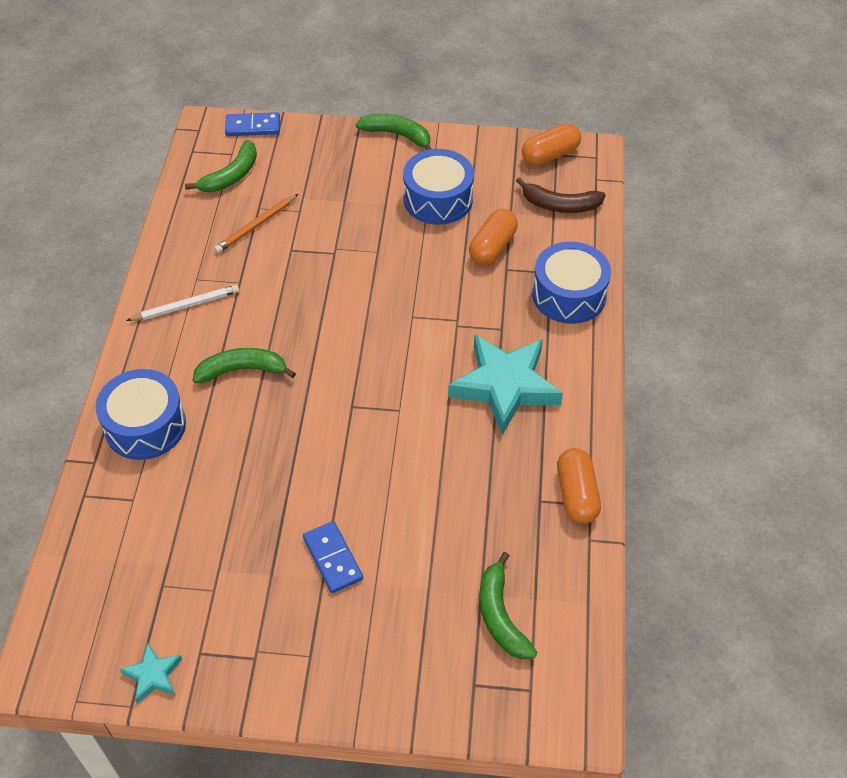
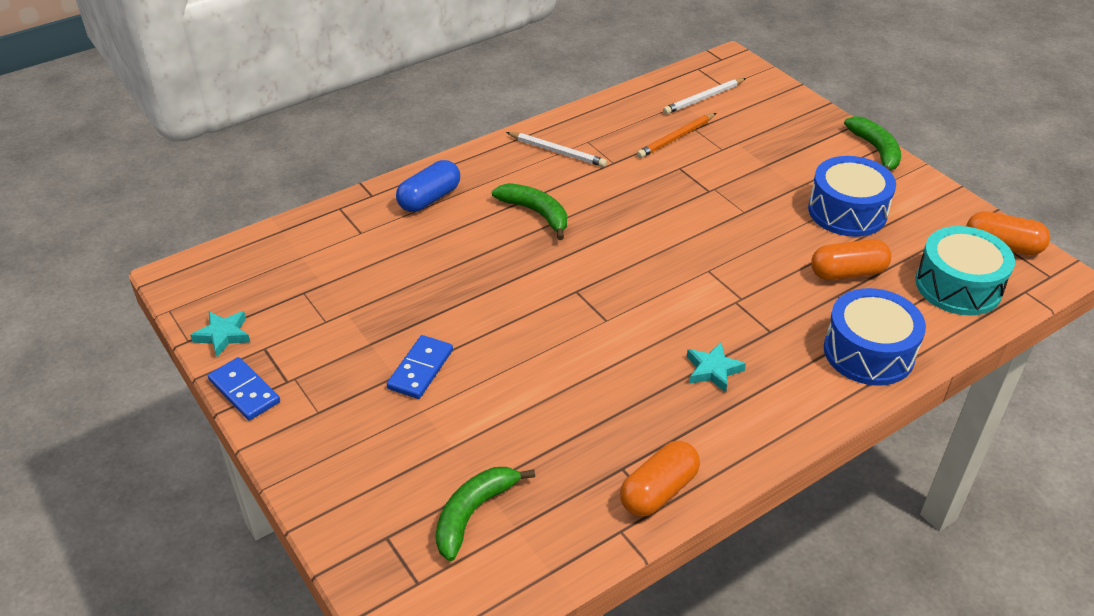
camera: 50 degrees right, 10 degrees down
(145, 426) = (429, 199): blue drum -> blue capsule
(231, 176) = (703, 98): green banana -> white pencil
(253, 127) = (764, 79): blue domino -> blue domino (244, 391)
(256, 226) = (676, 138): orange pencil -> orange pencil turned 45 degrees counterclockwise
(505, 386) = (713, 370): turquoise star -> turquoise star, size x0.46
(560, 205) = (958, 286): brown banana -> turquoise drum

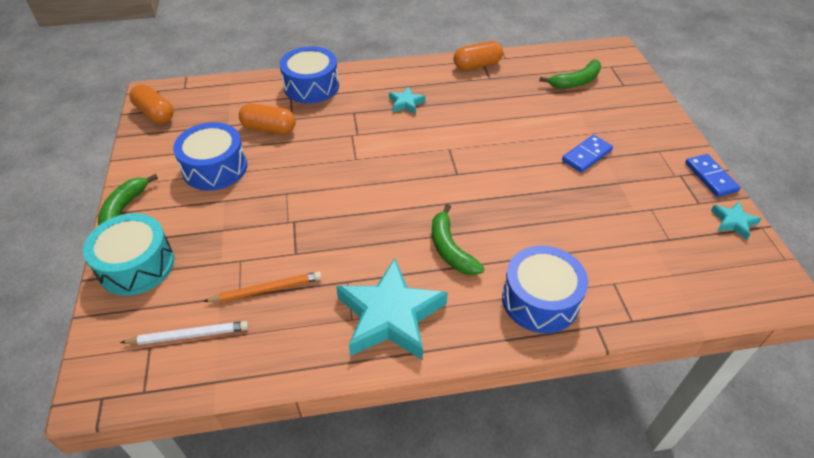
camera: 155 degrees left, 5 degrees up
(429, 199) = (540, 300): blue capsule -> blue drum
(557, 151) = (390, 315): white pencil -> turquoise star
(958, 286) = (216, 101): turquoise drum -> turquoise drum (136, 265)

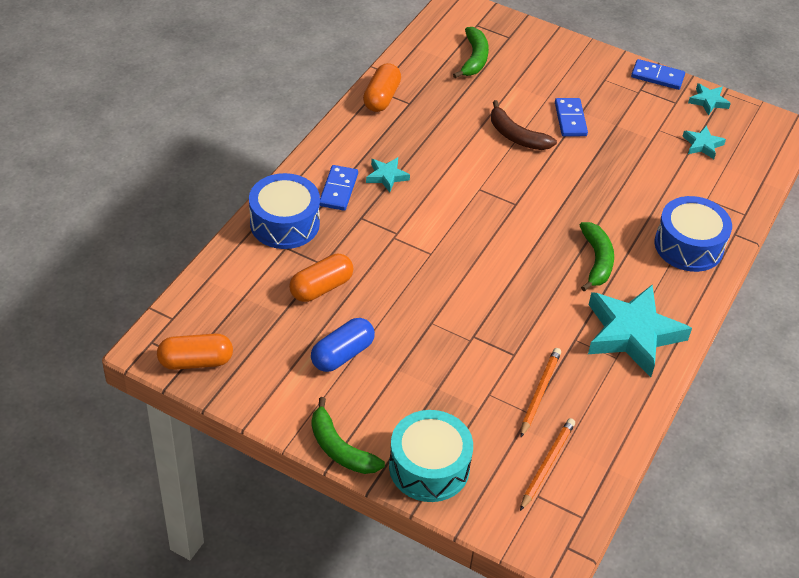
camera: 55 degrees left, 0 degrees up
(189, 335) = (547, 464): white pencil -> orange pencil
(215, 168) = (342, 354): blue drum -> blue capsule
(367, 91) = (338, 190): none -> blue domino
(450, 249) = (596, 261): green banana -> green banana turned 105 degrees counterclockwise
(528, 139) = (516, 136): none -> brown banana
(675, 245) = (702, 145): none -> turquoise star

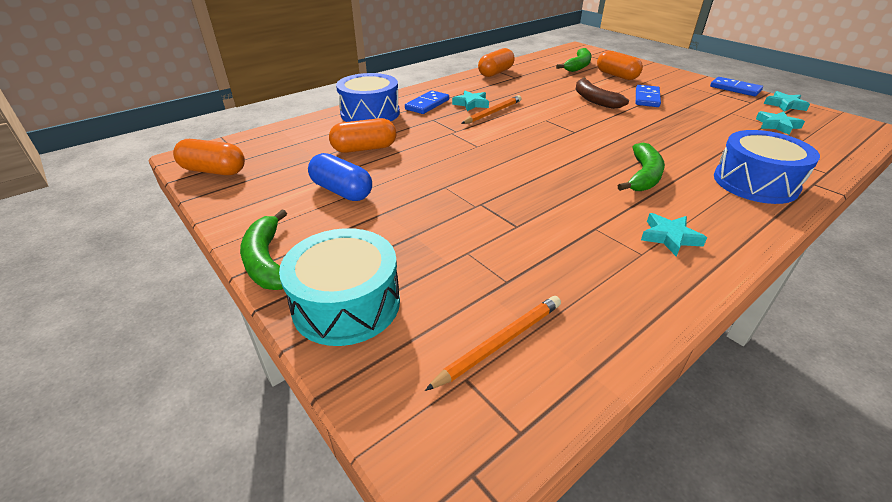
camera: 25 degrees right, 10 degrees down
(342, 354) = (341, 191): blue capsule -> blue capsule turned 60 degrees clockwise
(525, 73) = (616, 75): none -> orange capsule
(539, 393) = (529, 265): orange pencil -> orange pencil (493, 112)
(632, 334) = (669, 237): turquoise star -> turquoise star, size x0.46

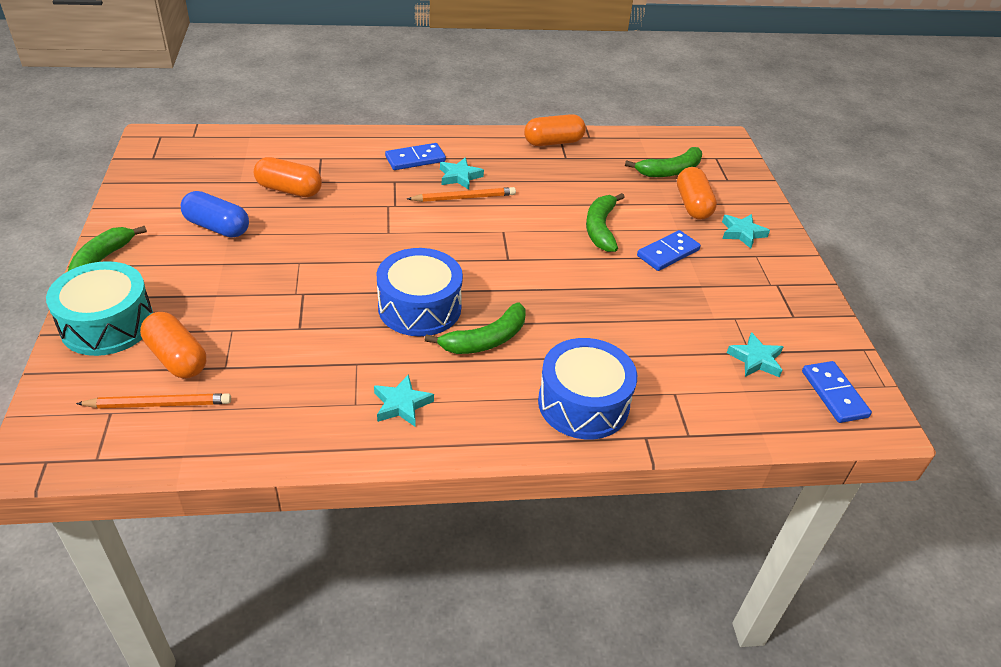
camera: 30 degrees right, 5 degrees up
(214, 171) = (153, 161): orange capsule -> orange capsule (177, 358)
(341, 191) = (217, 227): blue capsule -> blue capsule turned 45 degrees counterclockwise
(370, 113) = (348, 148): blue drum -> blue drum (419, 307)
(594, 100) = (600, 228): brown banana -> green banana
(735, 89) = (813, 289): blue domino -> blue domino (834, 394)
(784, 105) = (830, 340): turquoise star -> turquoise star (742, 233)

